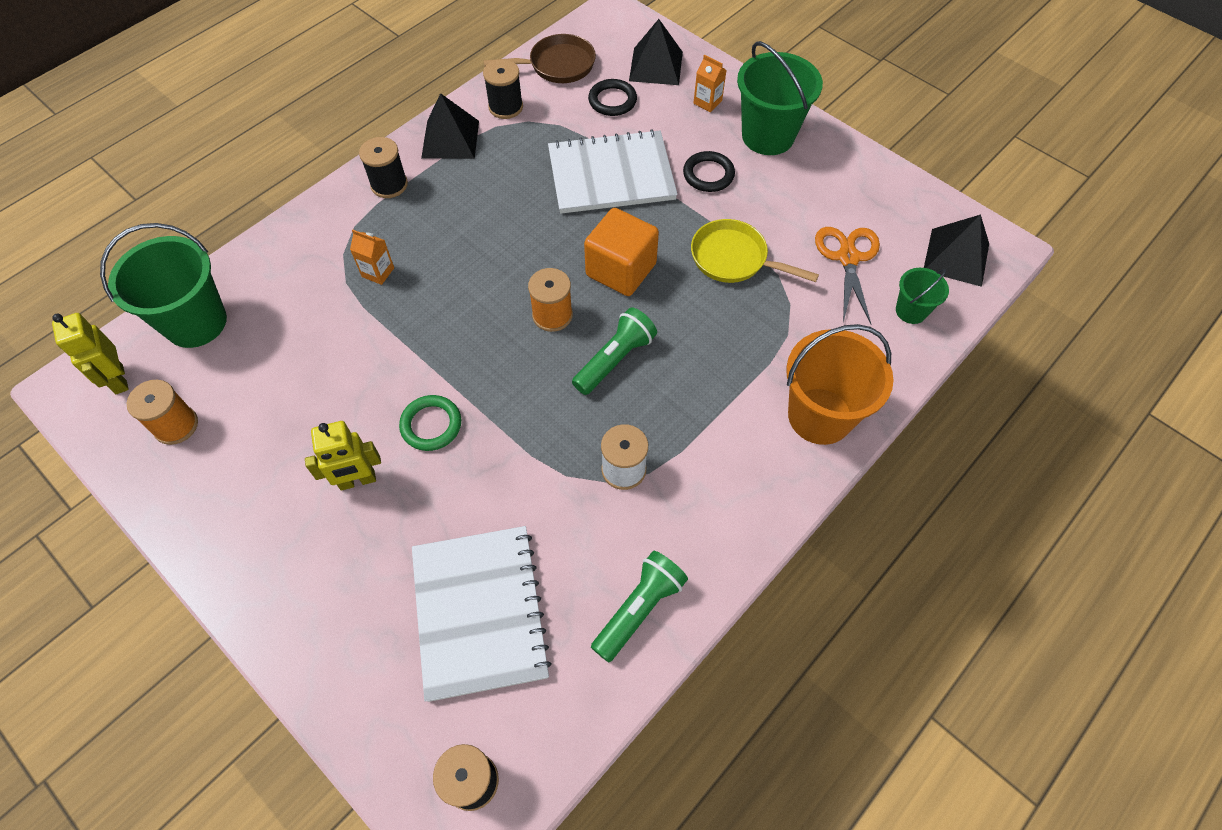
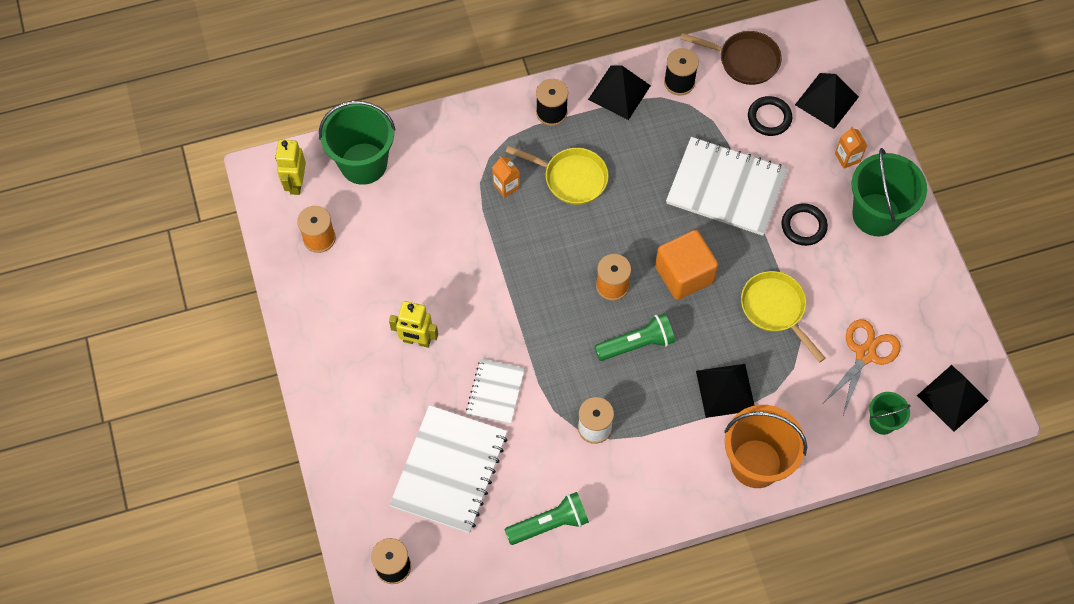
camera: 30 degrees right, 5 degrees up
(431, 425) = (484, 326): green ring -> none
(446, 234) = (571, 178): none -> yellow pan
(485, 490) = (495, 392): none -> white notebook
(738, 359) = (725, 390): none -> black pyramid

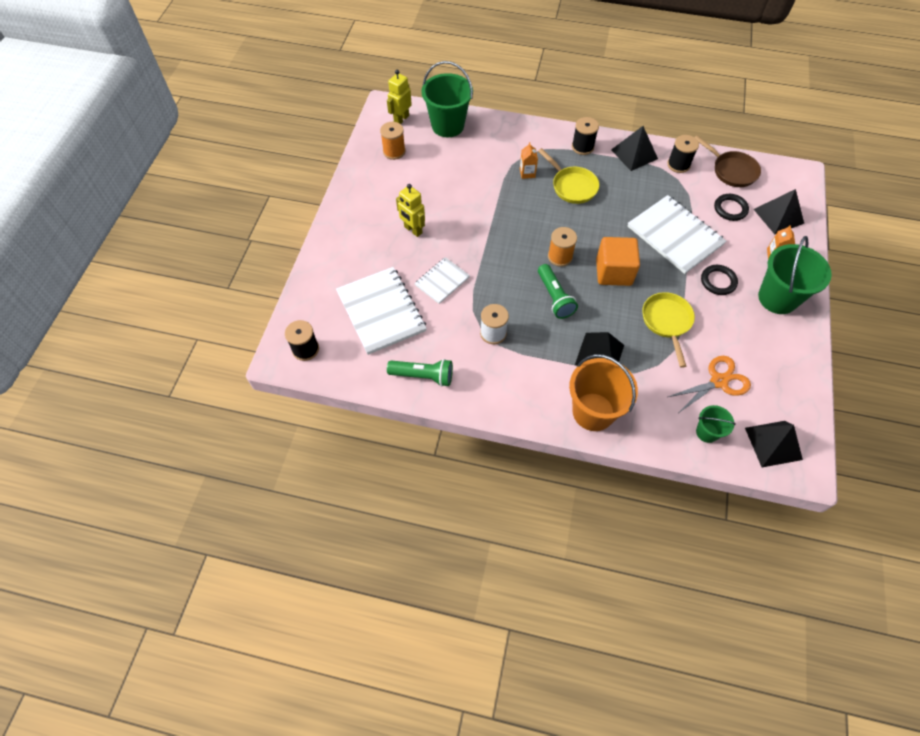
camera: 30 degrees right, 5 degrees down
(449, 470) = (381, 311): white notebook -> white notebook turned 75 degrees counterclockwise
(637, 344) = (554, 297): green flashlight -> green flashlight turned 60 degrees clockwise

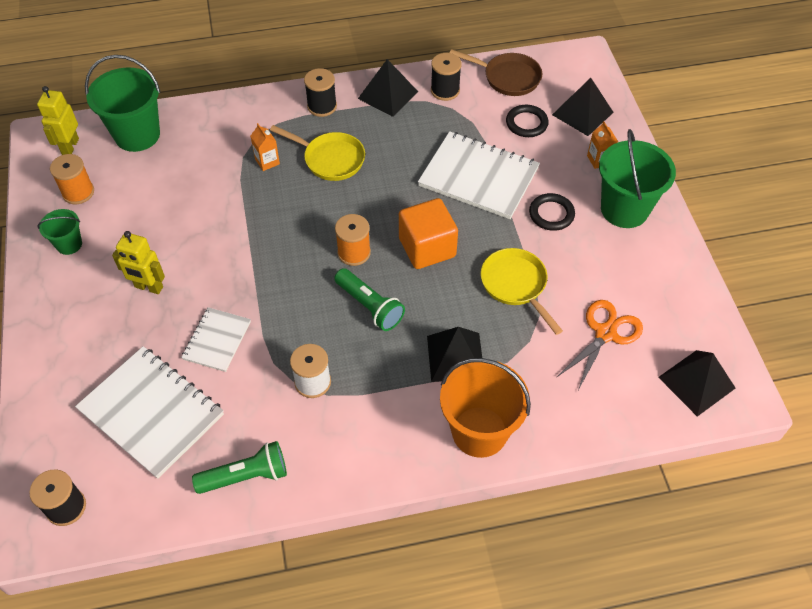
camera: 25 degrees left, 5 degrees down
(707, 432) = (620, 400): green bucket -> green bucket (69, 244)

